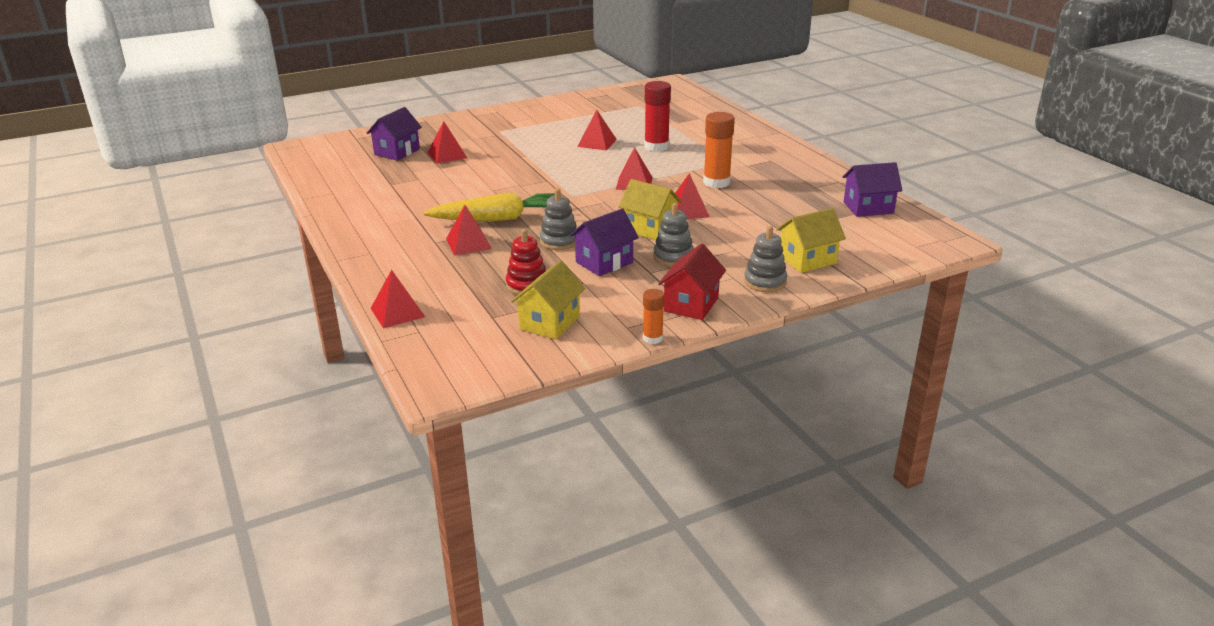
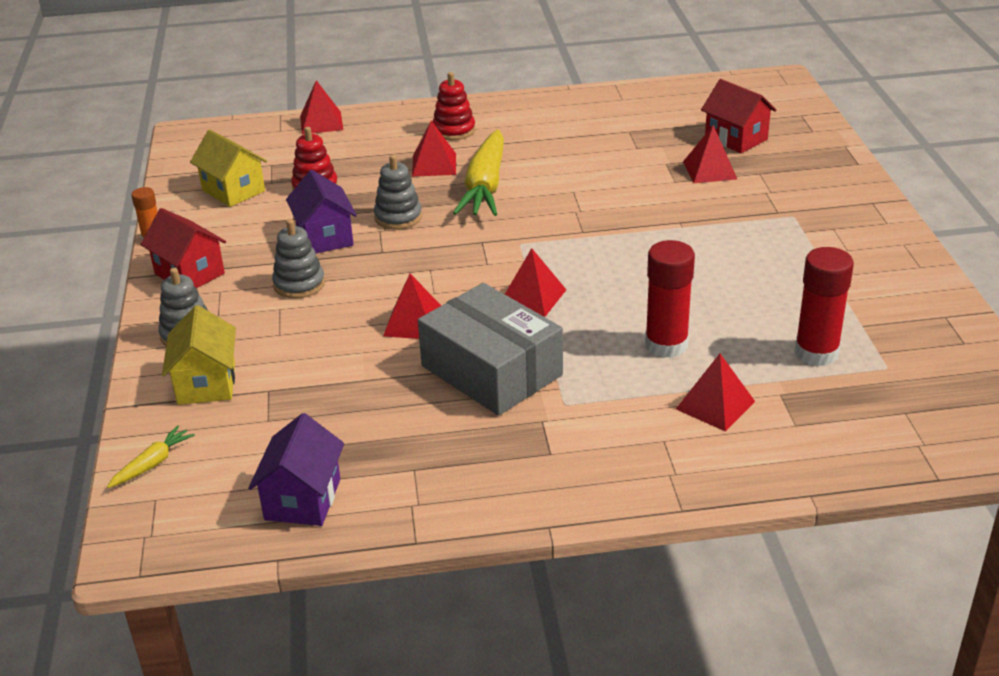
camera: 110 degrees right, 5 degrees up
(397, 152) = (736, 138): purple house -> red house
(403, 247) = (454, 130): none -> red stacking toy
(597, 143) = (708, 292): red pyramid -> red pyramid (715, 405)
(637, 118) = (816, 353): none -> red glue stick
(649, 229) = (383, 282): yellow house -> none
(716, 182) = (491, 370): orange glue stick -> grey box
(892, 255) = (152, 464): none -> yellow carrot

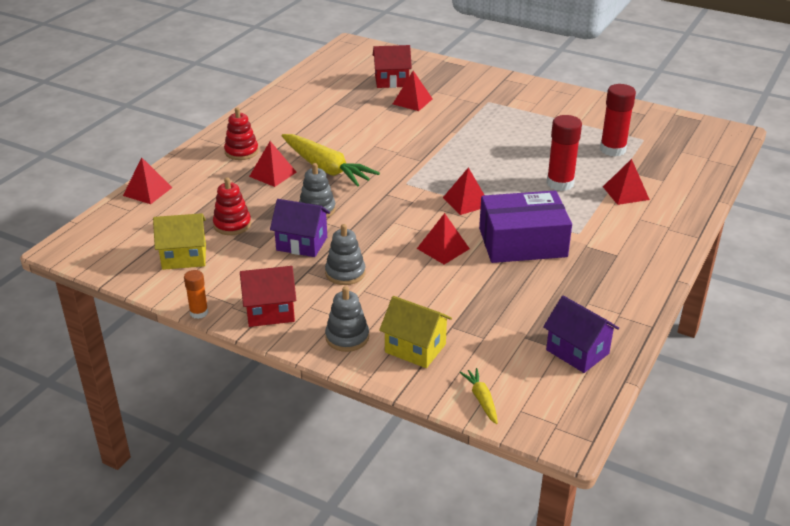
camera: 55 degrees left, 0 degrees up
(491, 370) = (522, 242): grey box -> purple box

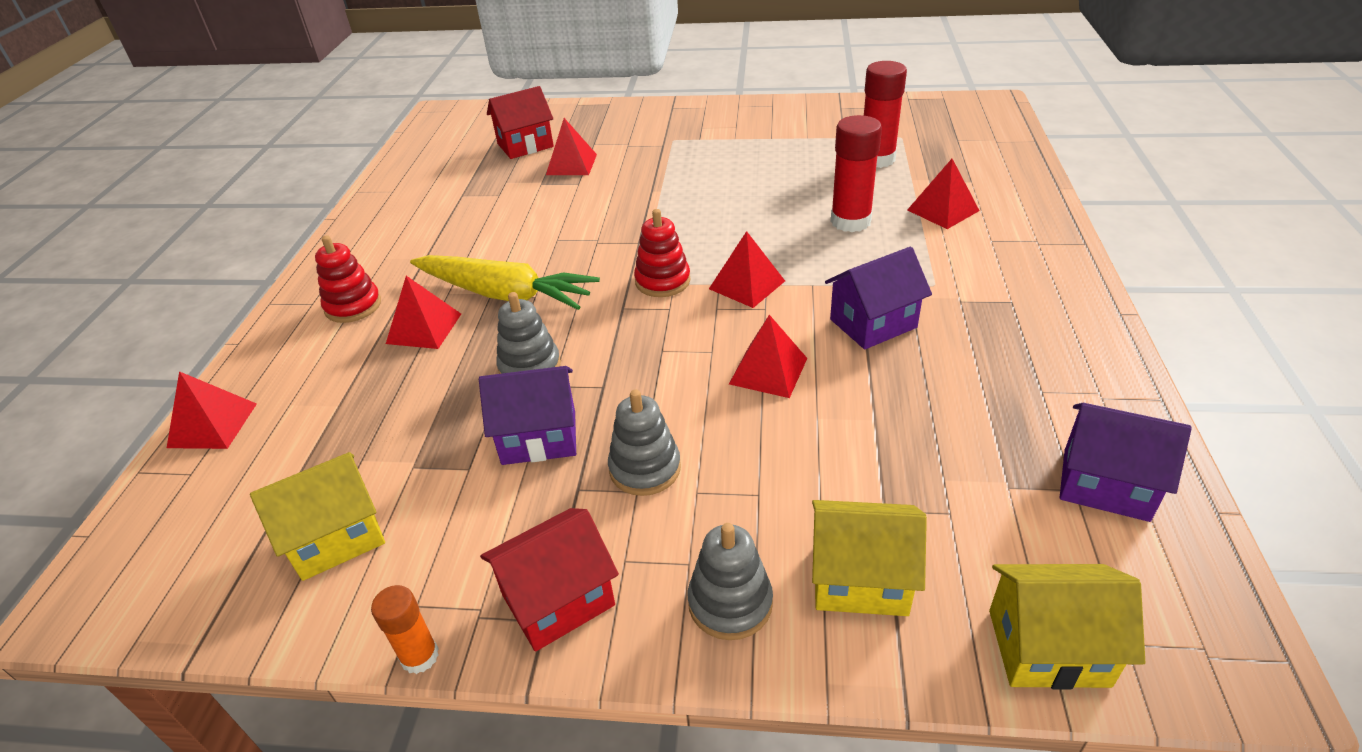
camera: 20 degrees left, 5 degrees up
(232, 225) = (398, 441): red stacking toy -> red stacking toy (662, 281)
(481, 399) = (1048, 648): yellow carrot -> yellow house
(522, 242) = (873, 323): purple box -> purple house

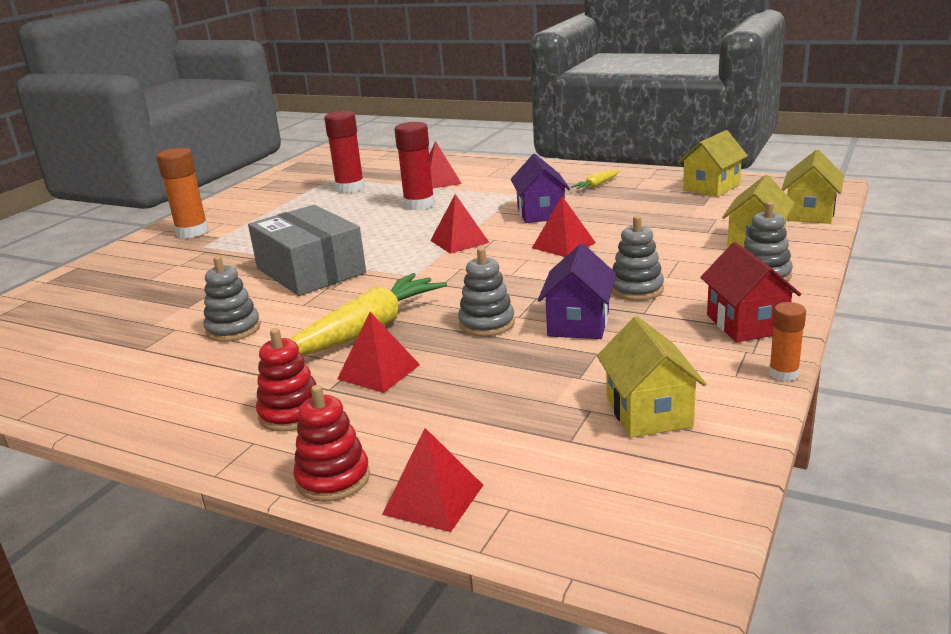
camera: 70 degrees left, 15 degrees down
(500, 222) = (233, 329): none -> grey stacking toy
(525, 145) = (90, 311): red house -> none
(571, 164) = (173, 291): red pyramid -> none
(634, 216) = (310, 271): none -> grey box
(662, 281) = (422, 267): red stacking toy -> red stacking toy (333, 478)
(705, 121) = (192, 232): none -> orange glue stick
(1021, 349) = (596, 185): none -> yellow carrot
(1105, 484) = (711, 187): purple house -> yellow house

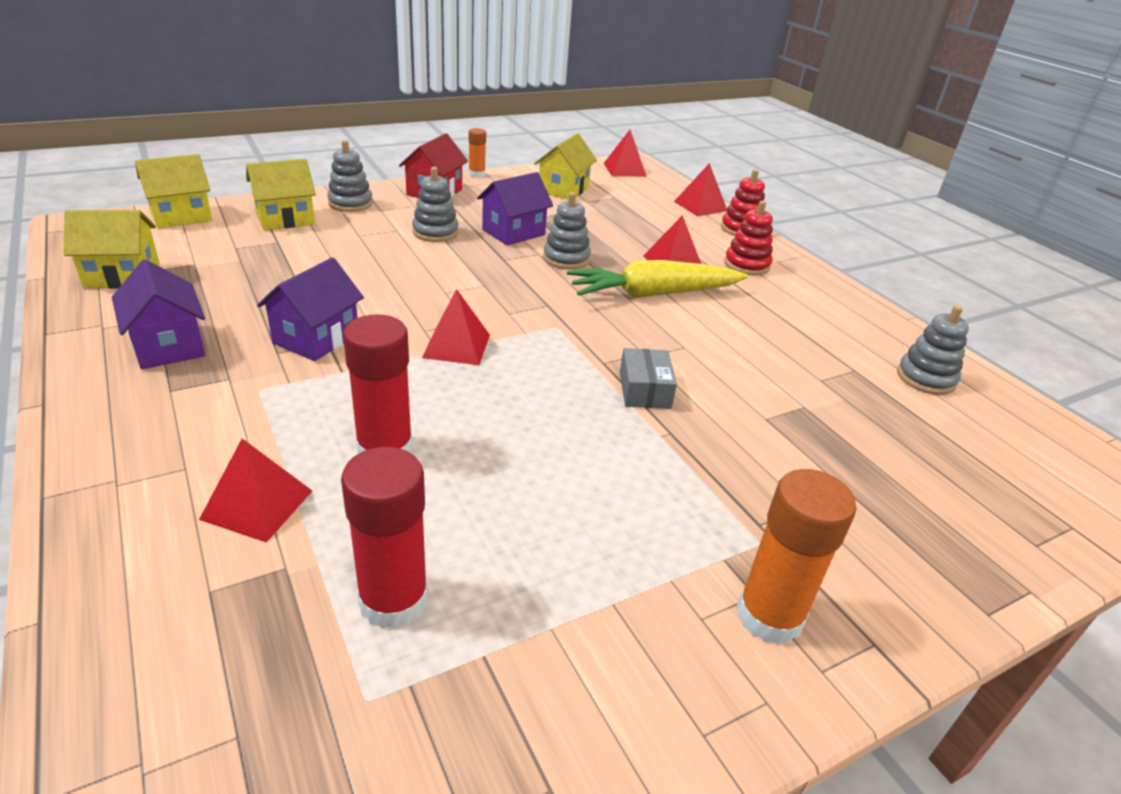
camera: 150 degrees left, 10 degrees up
(233, 329) = (763, 350): grey stacking toy -> grey stacking toy (925, 378)
(310, 271) = (644, 390): grey box -> grey box, size x0.48
(563, 245) = (391, 289): red pyramid -> red pyramid (624, 169)
(596, 185) = (168, 346): yellow carrot -> purple house

